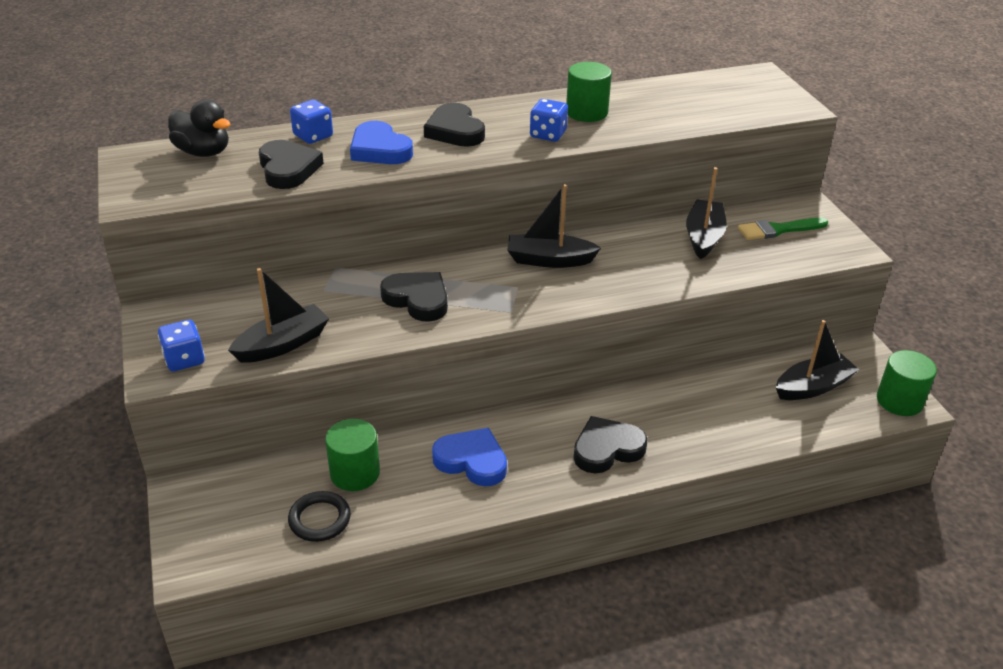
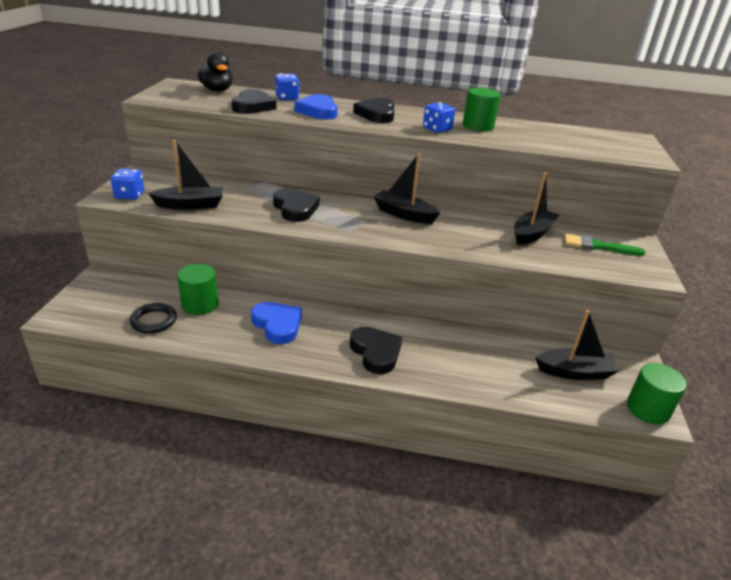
camera: 25 degrees right, 5 degrees down
(607, 449) = (376, 352): black heart -> black heart turned 60 degrees clockwise

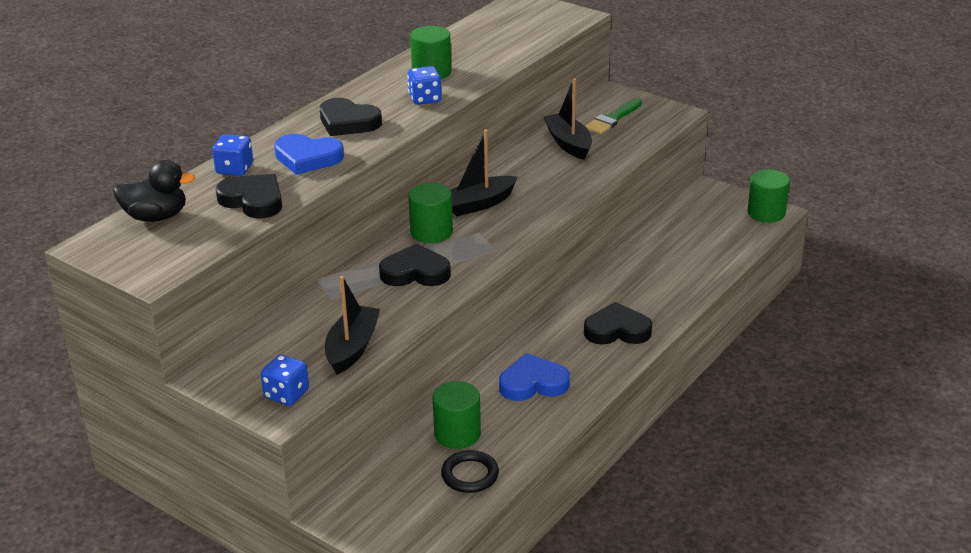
camera: 60 degrees left, 0 degrees up
(351, 205) = (431, 232): none -> green cylinder
(575, 372) = (705, 228): black boat -> none

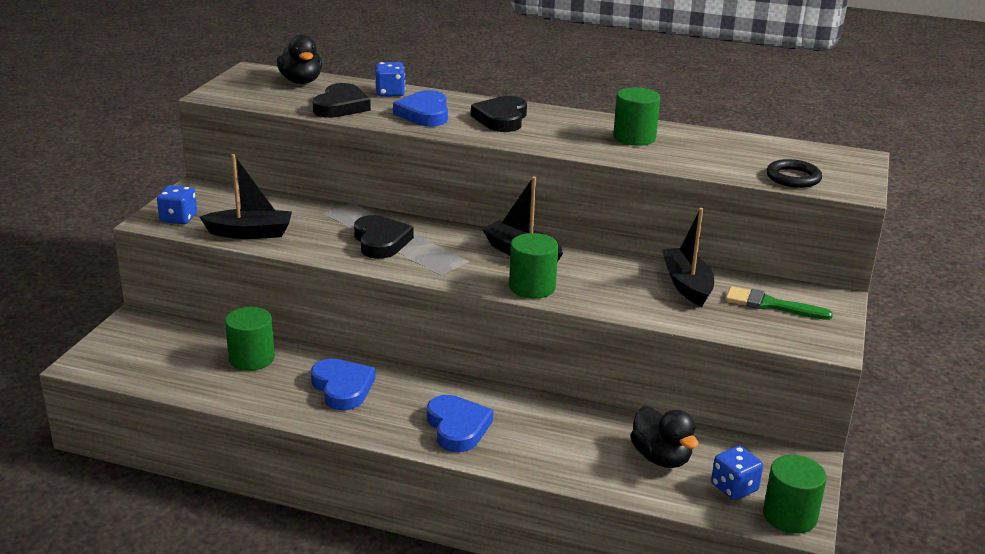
camera: 70 degrees right, 5 degrees down
(425, 99) = (574, 142): blue dice -> blue dice (734, 488)
(431, 232) = (455, 238): green cylinder -> green cylinder (532, 287)
(470, 475) = (193, 374): black ring -> black ring (793, 177)
(568, 144) = (687, 285): black boat -> black boat turned 60 degrees counterclockwise
(617, 330) = (457, 427): black heart -> blue heart
(688, 246) = (661, 458): none -> black duck

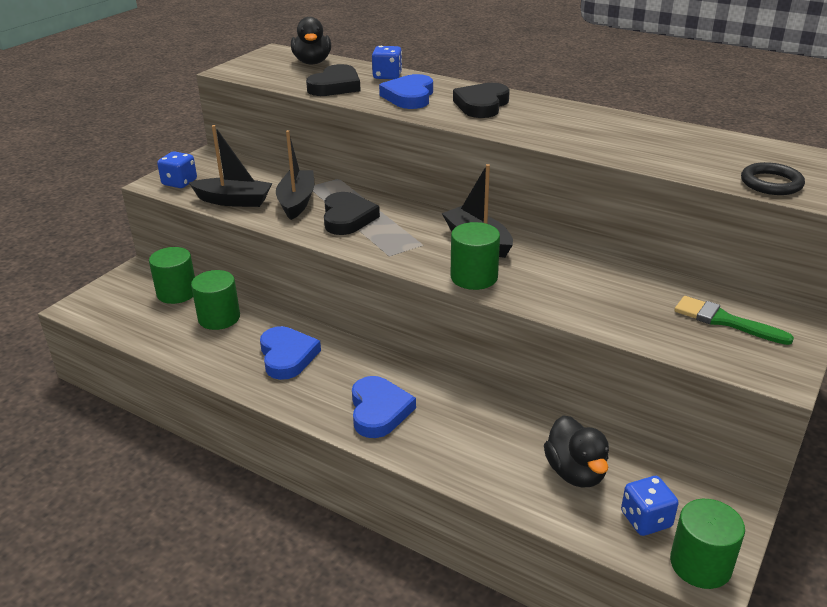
camera: 15 degrees right, 5 degrees up
(634, 137) = (609, 130): green cylinder -> green cylinder (177, 293)
(687, 285) = (637, 289): black boat -> black boat (297, 202)

